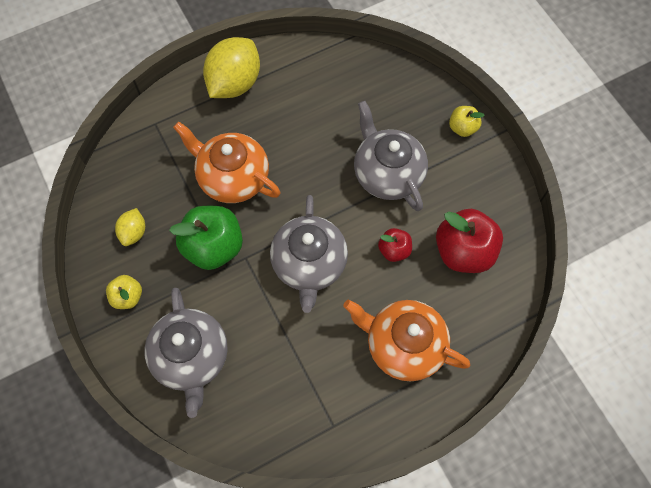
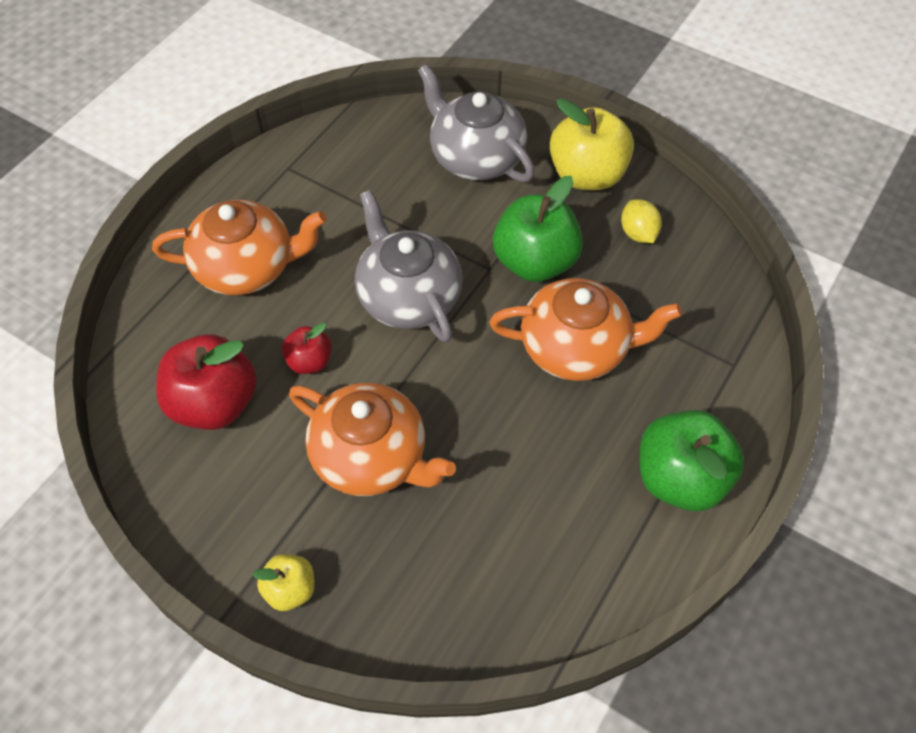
camera: 150 degrees right, 10 degrees down
(128, 297) = (587, 175): yellow apple -> yellow apple, size x1.90
(234, 83) = (680, 478): yellow lemon -> green apple
(387, 173) = (371, 457): grey teapot -> orange teapot

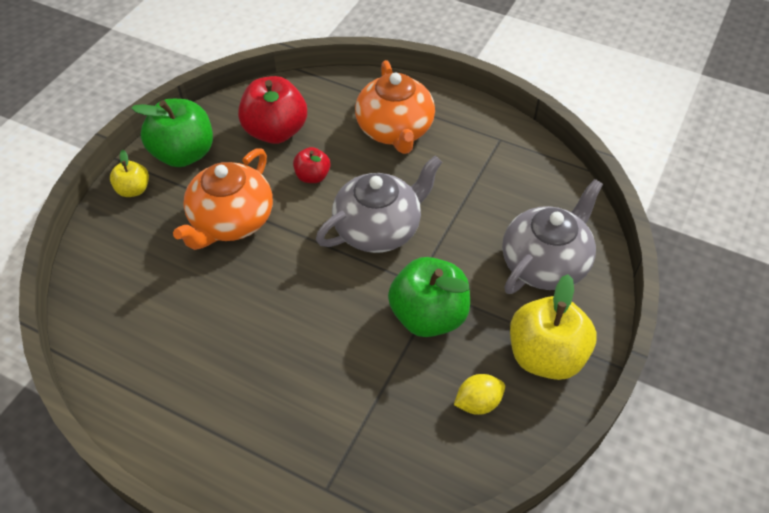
camera: 85 degrees right, 5 degrees down
(576, 348) = (336, 351): orange teapot -> none
(680, 478) = (204, 435): green apple -> green apple (184, 154)

